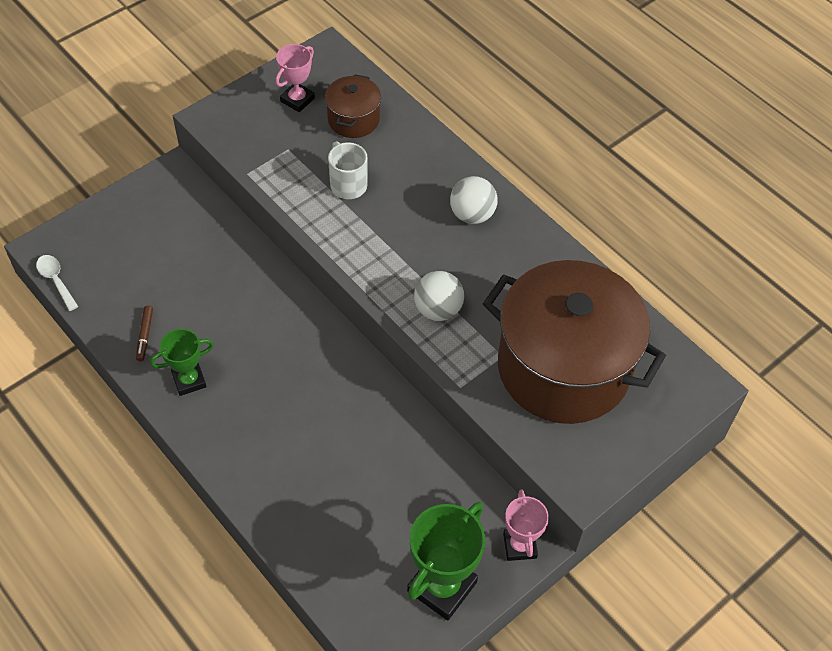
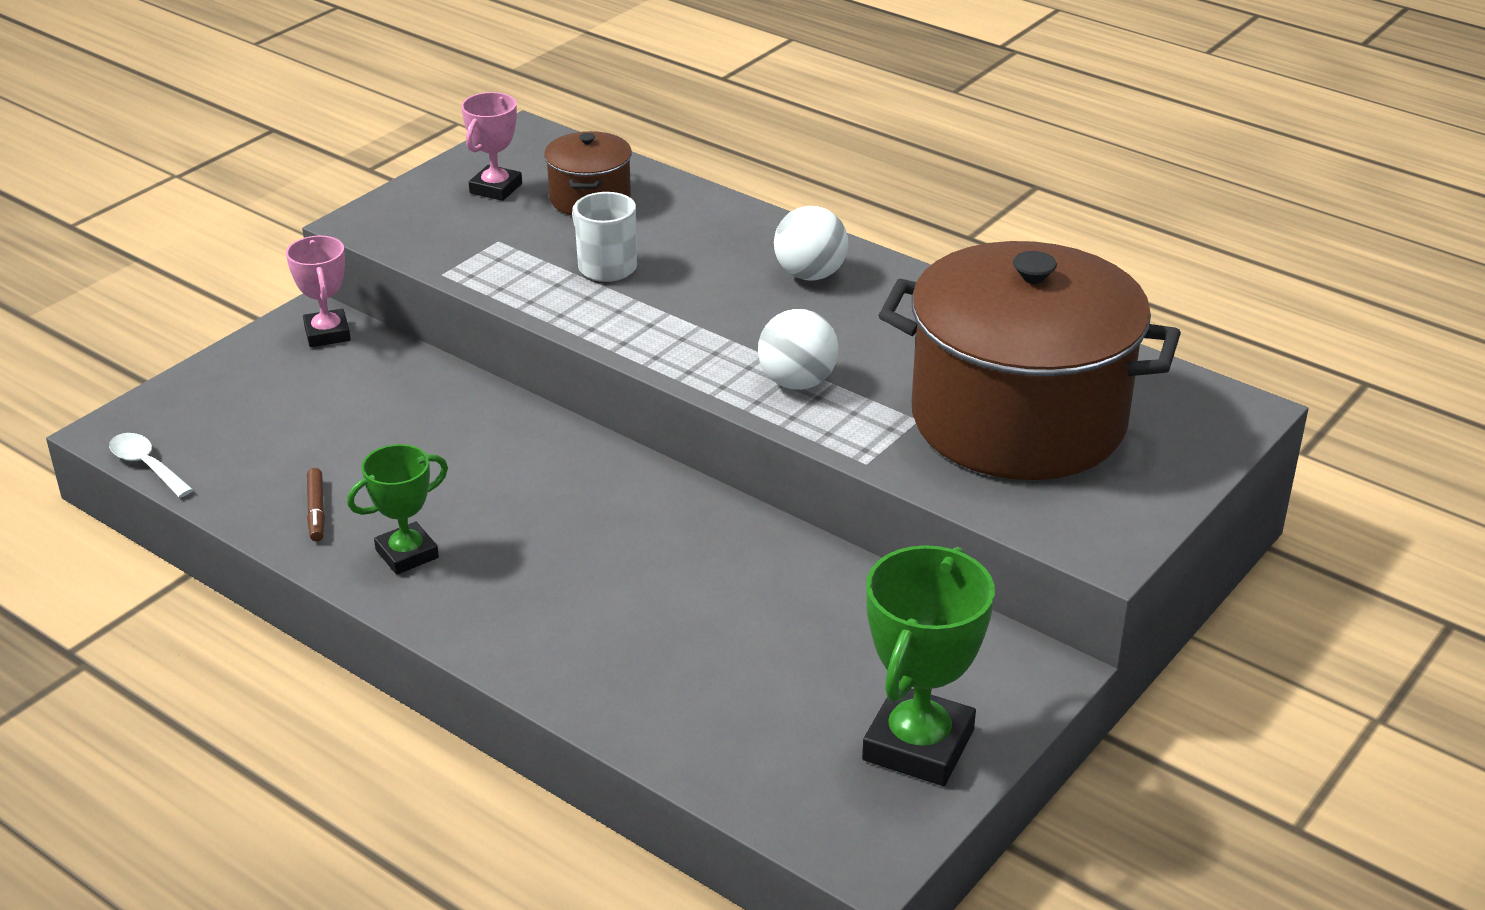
camera: 10 degrees left, 20 degrees down
(520, 545) = (1026, 674): pink trophy -> pink trophy (327, 333)

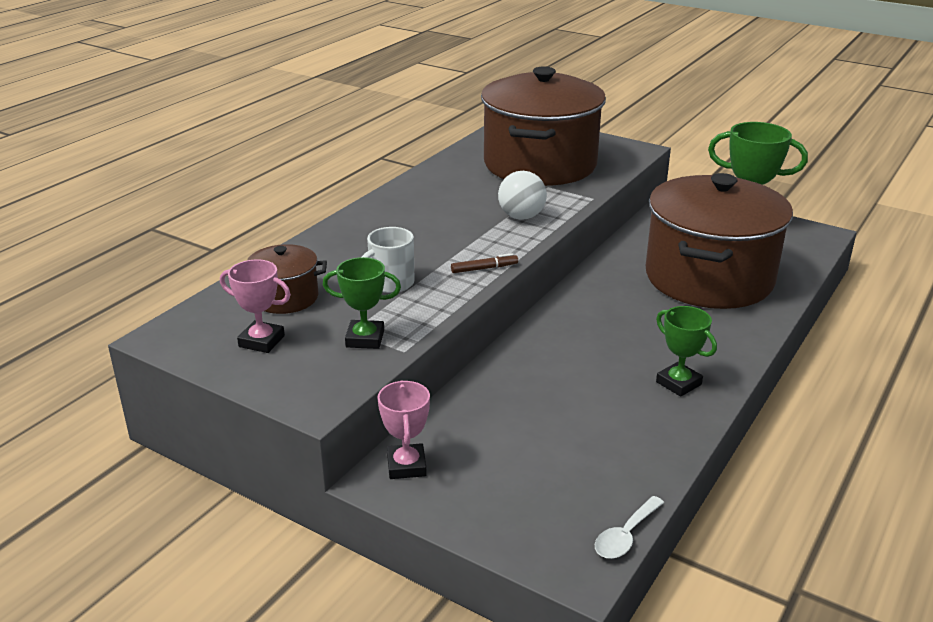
camera: 95 degrees left, 5 degrees down
(316, 511) = (649, 430): brown marker -> brown marker (484, 268)
(327, 333) = (406, 466): pink trophy -> pink trophy turned 75 degrees counterclockwise
(477, 249) = (365, 339): none -> green trophy
(702, 646) = (709, 278): none -> brown pot
(810, 275) = (398, 217): white ball -> none

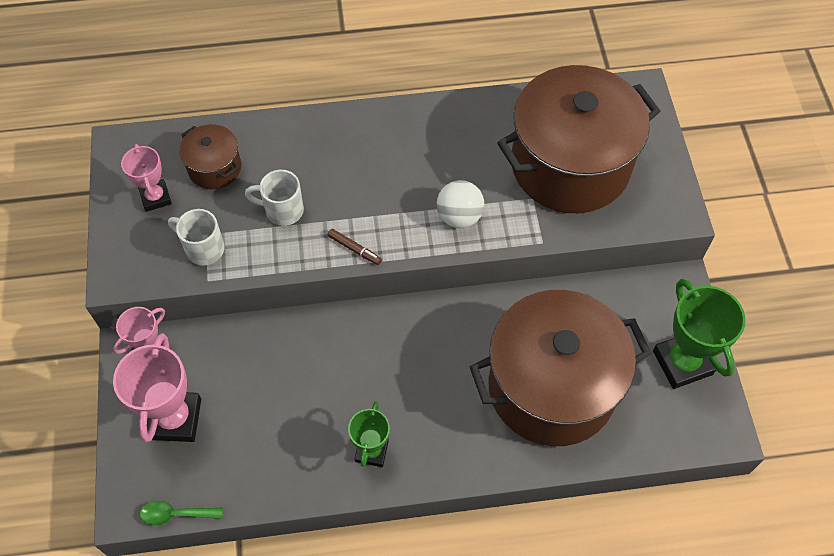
camera: 50 degrees right, 30 degrees up
(365, 339) = (203, 249): green trophy -> white mug
(507, 485) = (175, 419): none -> pink trophy
(625, 536) = (176, 514): white spoon -> green spoon

